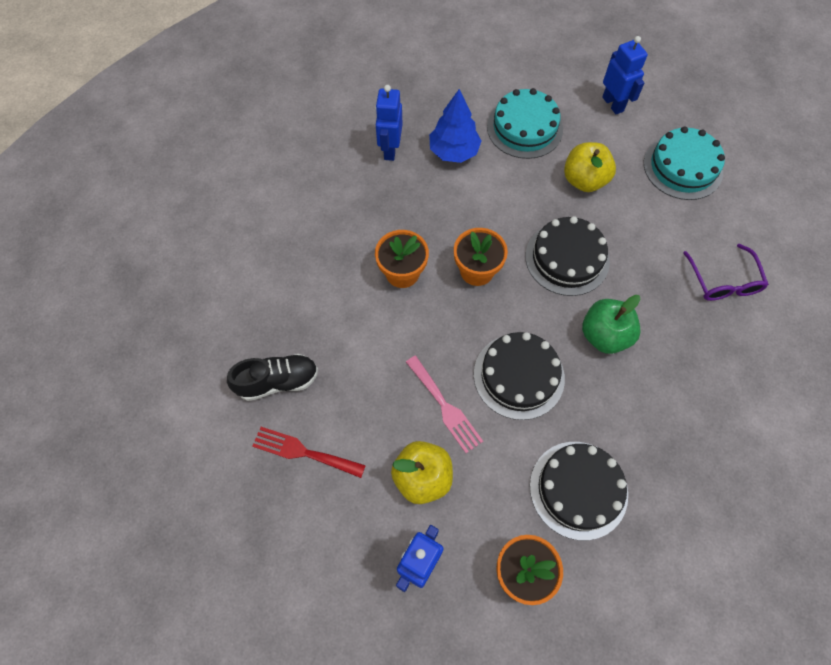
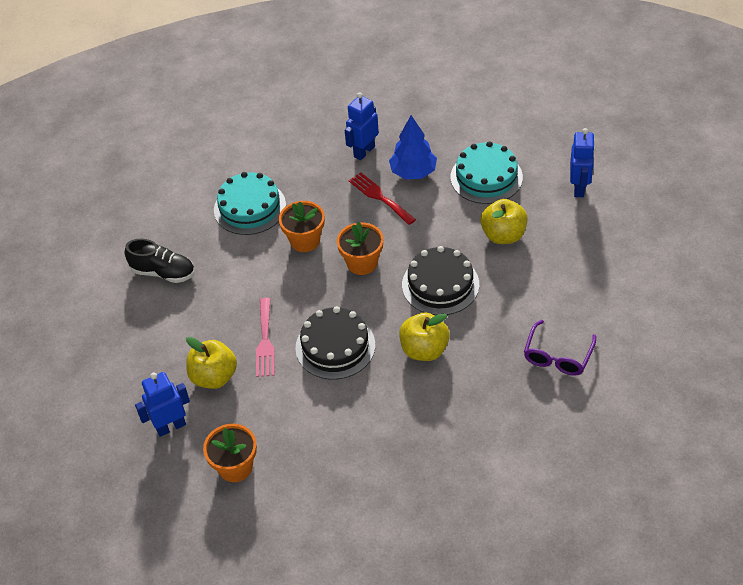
camera: 35 degrees right, 15 degrees down
(303, 452) = (147, 323): red fork -> red fork (379, 197)
(578, 489) = (318, 438): black cake -> none
(604, 335) = (424, 350): green apple -> yellow apple
(683, 167) = (598, 260): turquoise cake -> turquoise cake (250, 207)

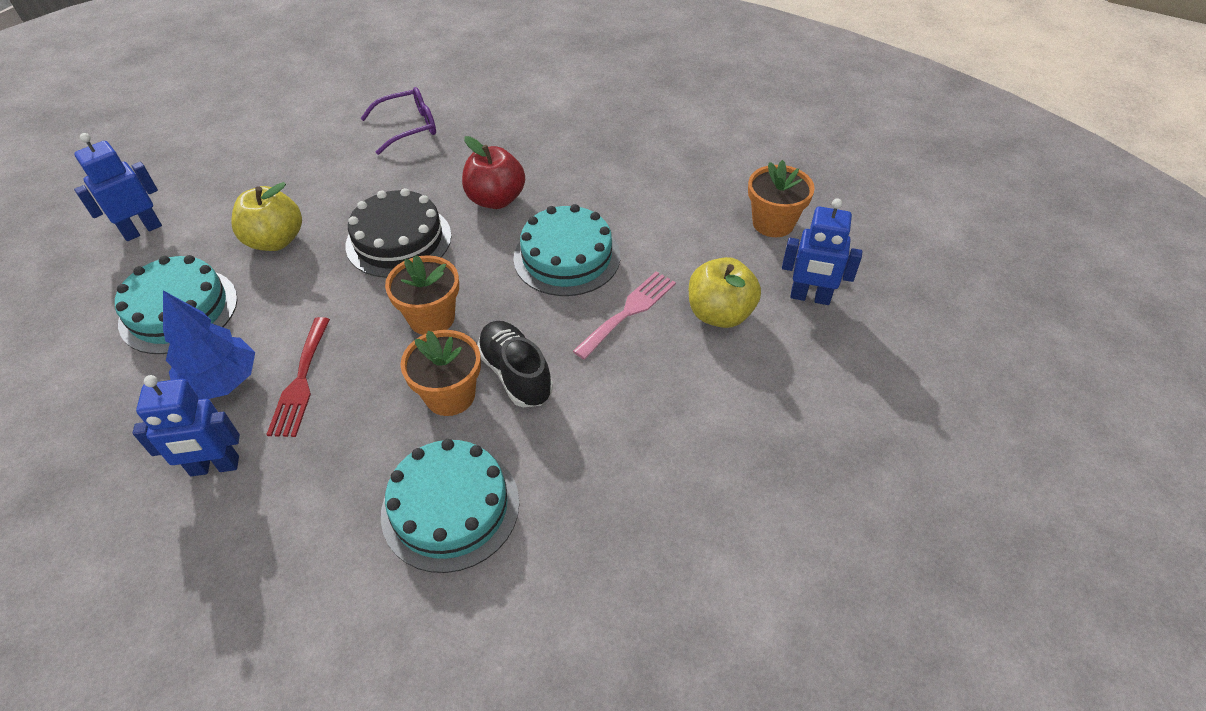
camera: 140 degrees left, 0 degrees up
(163, 272) = (663, 498): black shoe -> black shoe (516, 374)
(335, 346) = (567, 257): black cake -> turquoise cake
(424, 350) = (496, 199): yellow apple -> red apple

